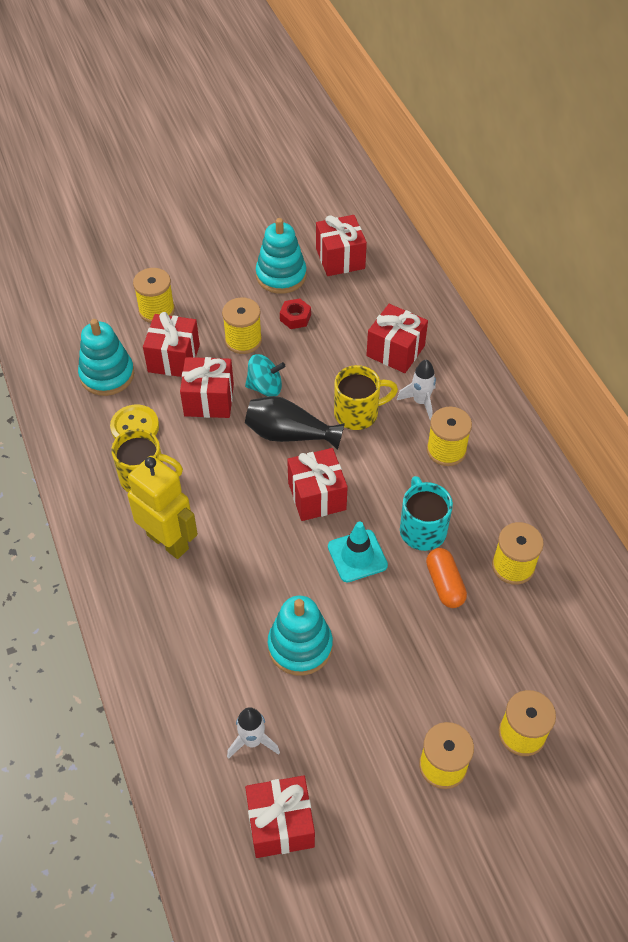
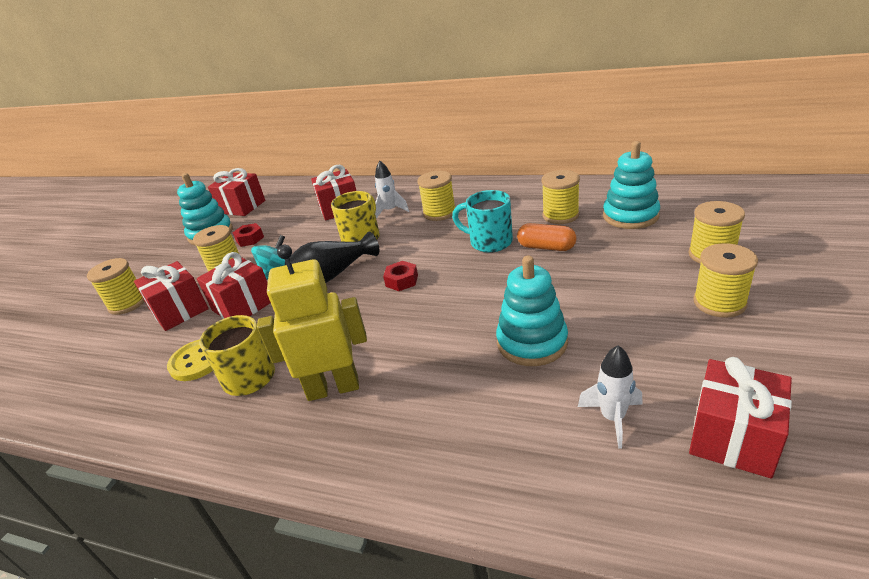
camera: 45 degrees left, 20 degrees down
(107, 375) = (126, 358): turquoise stacking toy -> turquoise stacking toy (630, 216)
(316, 496) = (402, 281): red gift -> red nut
(357, 556) = (478, 279): turquoise traffic cone -> none

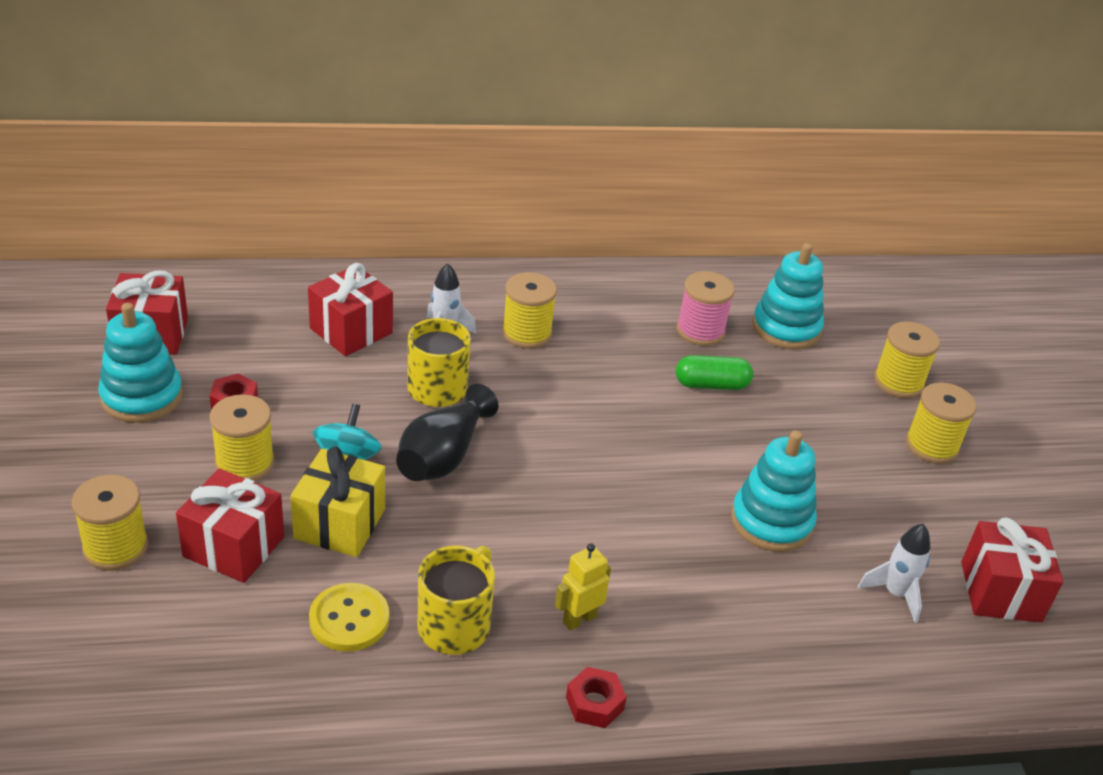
camera: 35 degrees left, 5 degrees up
(243, 305) = (340, 524): red gift -> yellow gift
(333, 388) = (579, 619): yellow robot -> yellow robot, size x0.52
(402, 281) = (554, 455): red nut -> red nut (594, 703)
(489, 242) = (633, 381): turquoise mug -> none
(546, 247) = (711, 385): orange capsule -> green capsule
(560, 215) = (700, 331): yellow spool -> pink spool

